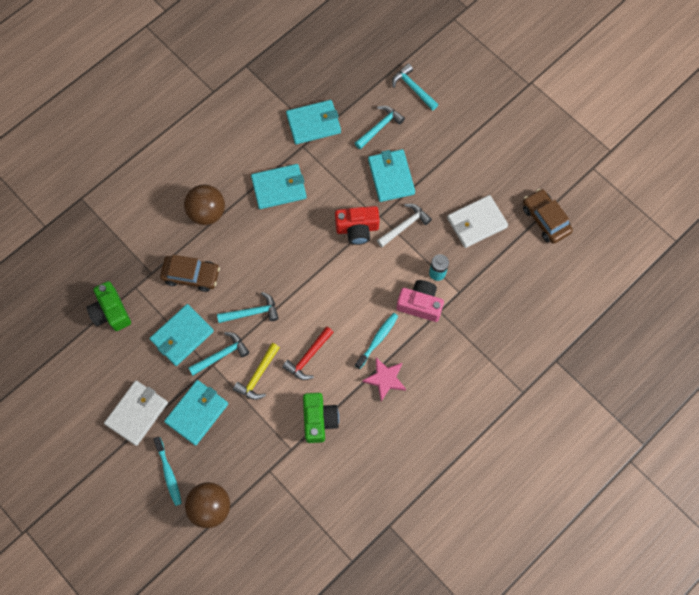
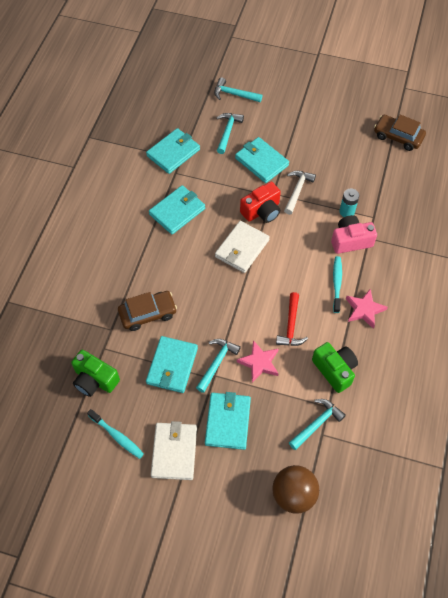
camera: 30 degrees left, 10 degrees down
(168, 473) = (237, 487): turquoise toothbrush -> turquoise toothbrush (117, 436)
(207, 213) = (129, 258): brown ball -> none
(252, 312) = (220, 316): turquoise hammer -> turquoise hammer (317, 424)
(258, 375) = (259, 363): yellow hammer -> pink star
(476, 223) = (350, 163): white wallet -> white wallet (242, 248)

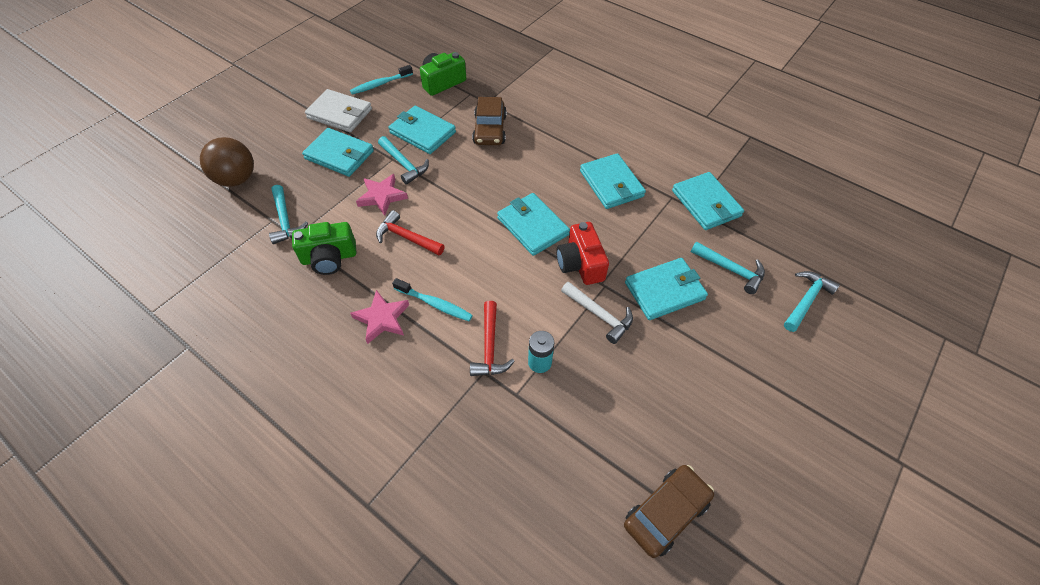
camera: 110 degrees right, 5 degrees down
(242, 248) = (532, 226): white wallet -> turquoise wallet
(350, 241) = (489, 346): pink camera -> red hammer

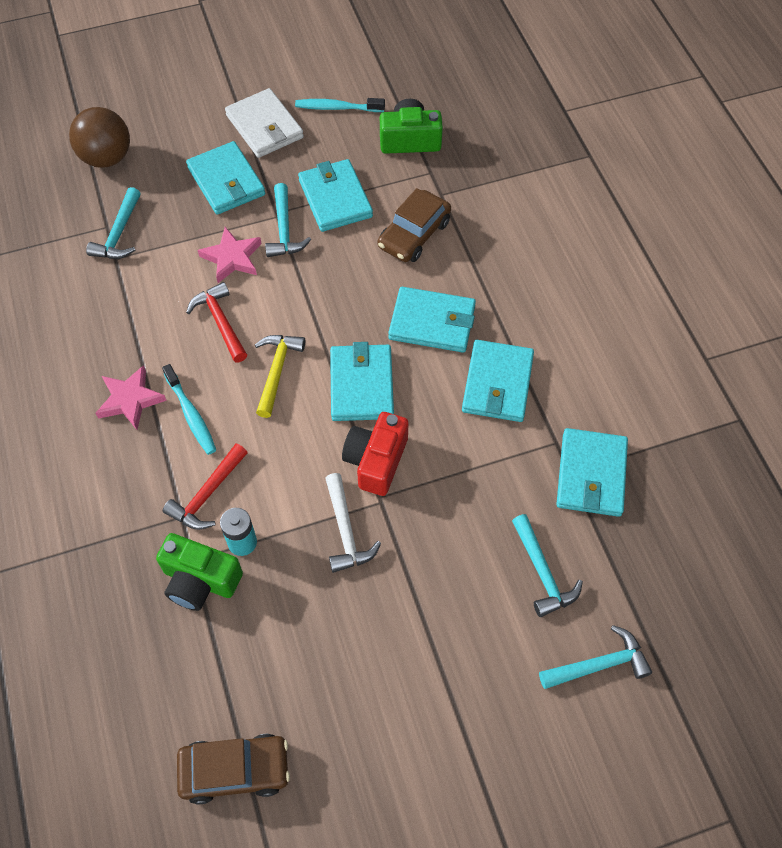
camera: 35 degrees right, 5 degrees up
(329, 257) = (130, 301): green camera -> green camera (200, 580)
(471, 247) = (277, 371): none -> yellow hammer
(664, 291) = (441, 549): turquoise wallet -> turquoise wallet (432, 322)

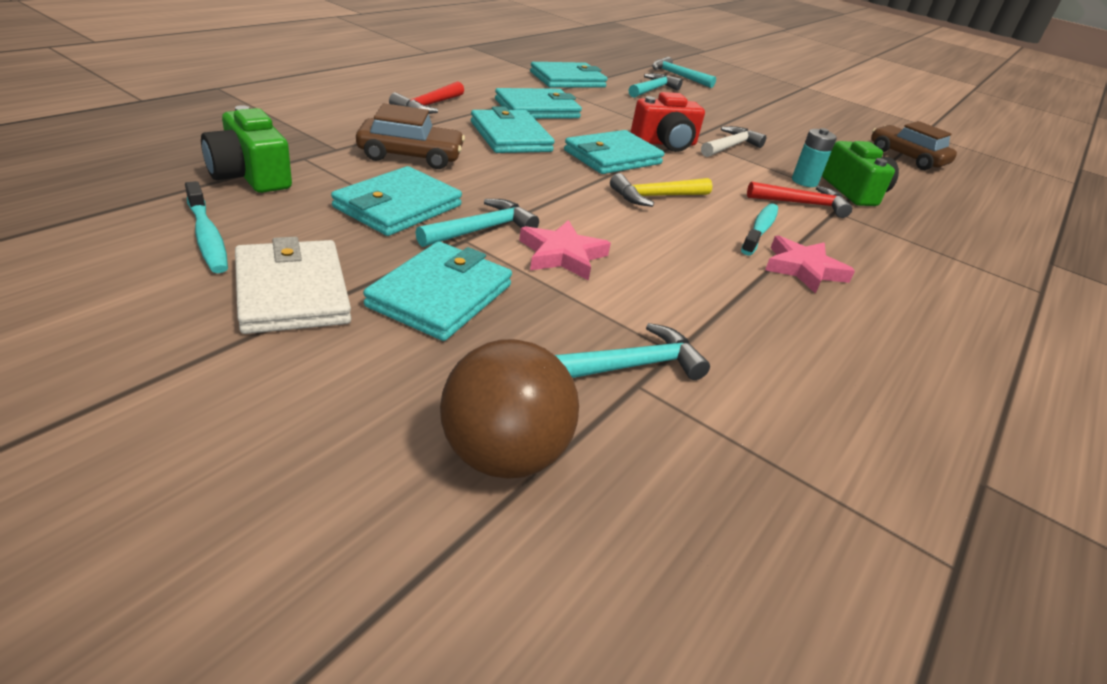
camera: 130 degrees left, 25 degrees down
(220, 322) = (650, 240): red hammer -> red hammer (428, 106)
(264, 127) = (292, 292): white wallet -> white wallet turned 45 degrees counterclockwise

